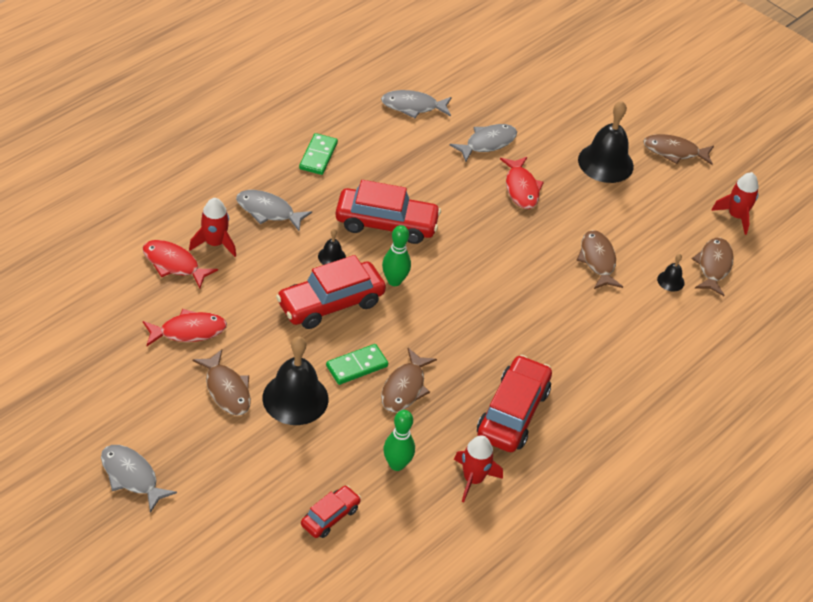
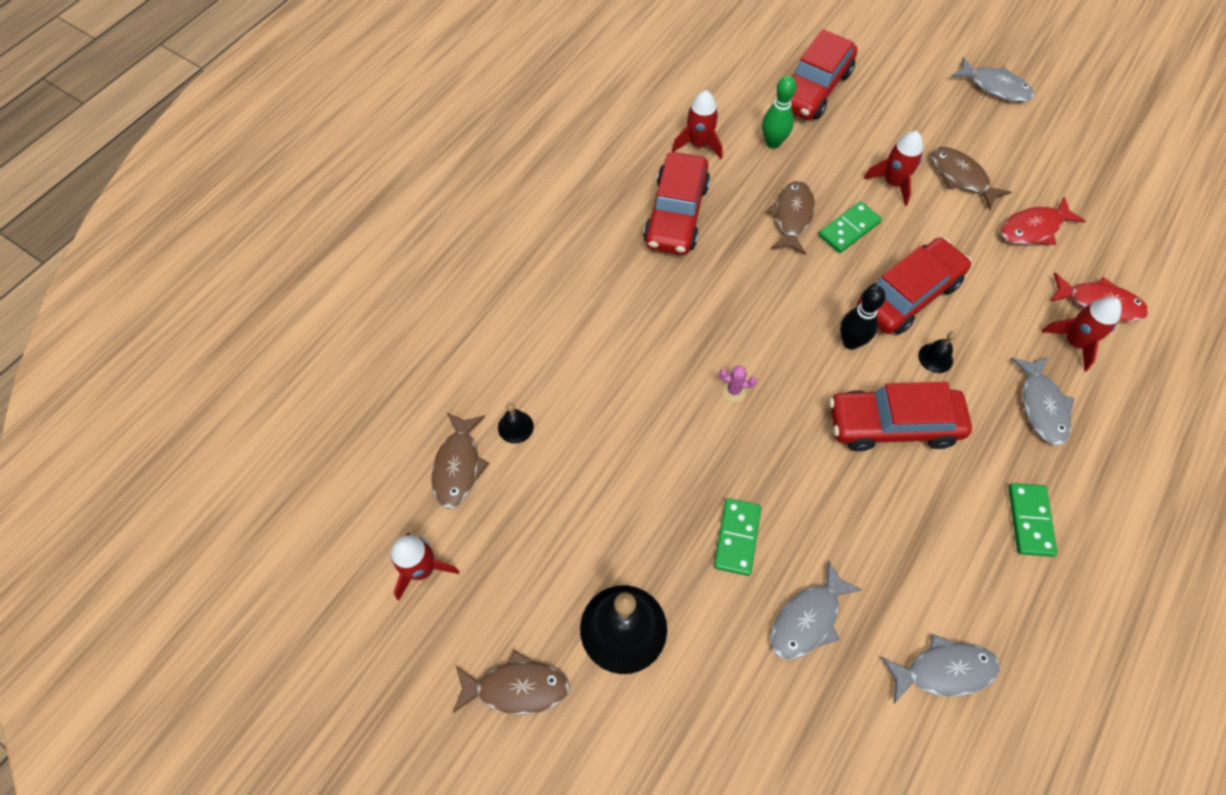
camera: 175 degrees right, 15 degrees up
(268, 211) = (1041, 406): grey fish -> grey fish turned 75 degrees clockwise
(295, 398) = (893, 183): black bell -> red rocket
(330, 517) = (813, 89): red car -> red car, size x1.84
(394, 281) = (850, 342): green bowling pin -> black bowling pin
(499, 269) = (734, 390): none -> pink cactus
(521, 188) = (737, 537): red fish -> green domino
(597, 260) = (613, 436): brown fish -> none

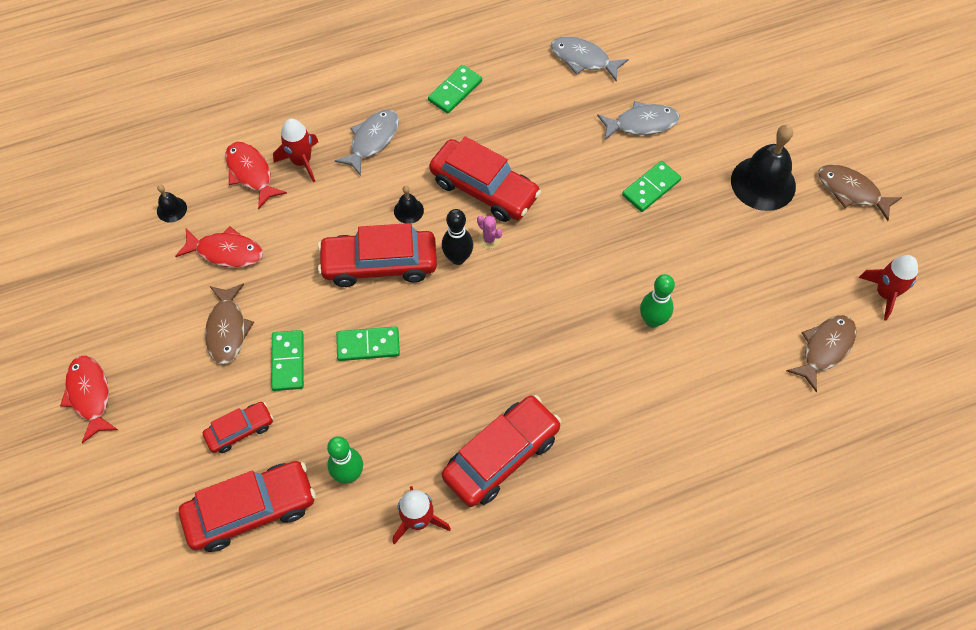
camera: 145 degrees left, 0 degrees up
(515, 427) = (764, 352): black bell -> black bell (171, 209)
(636, 393) = (652, 320): none -> green bowling pin
(734, 390) = (576, 277): pink cactus -> pink cactus (489, 239)
(792, 217) = (403, 387): brown fish -> none
(874, 125) = (240, 430): none -> red car
(893, 183) = (288, 361): red rocket -> green domino
(995, 87) = (90, 395): grey fish -> red fish

